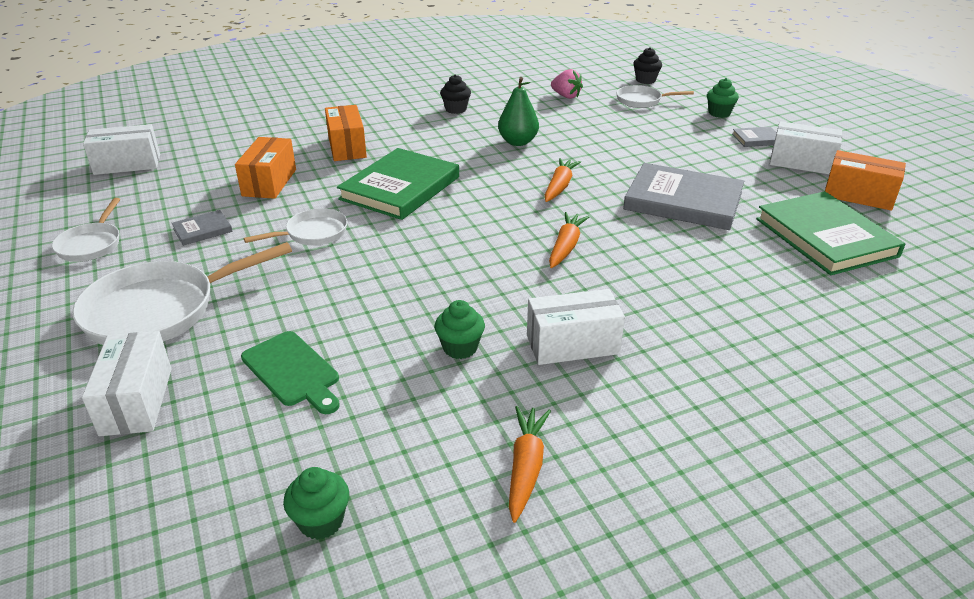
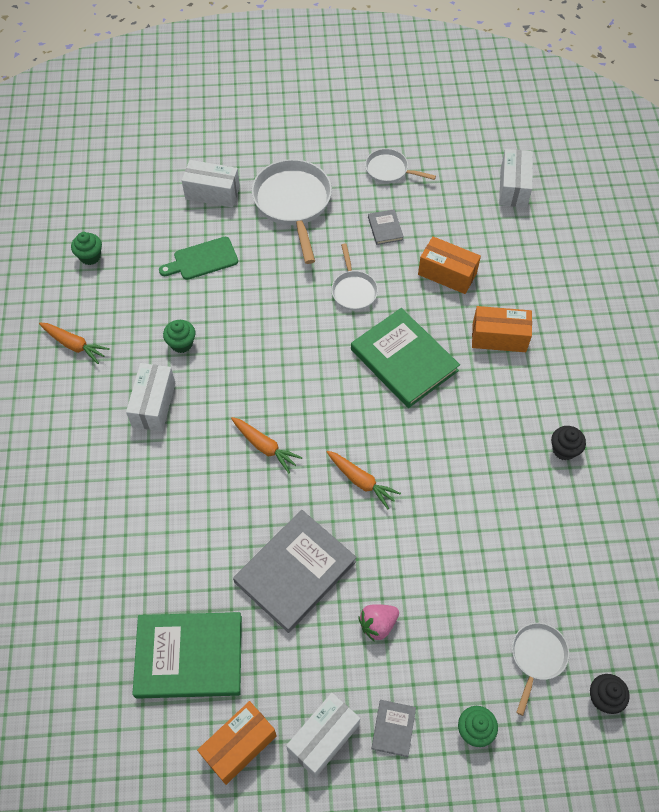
camera: 110 degrees right, 25 degrees up
(518, 142) = (464, 480): green pear -> none
(566, 96) = (573, 576): pink strawberry -> pink strawberry (378, 624)

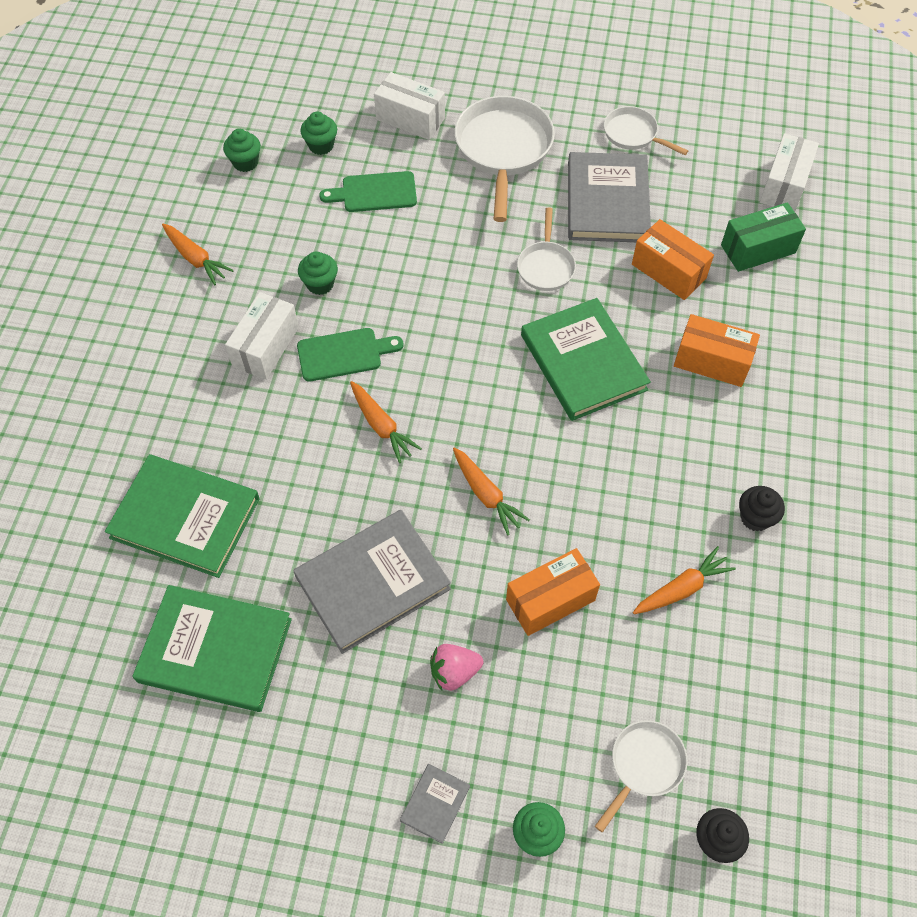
camera: 15 degrees right, 0 degrees up
(132, 558) = (185, 518): none -> green book
(147, 230) = (321, 145): none -> green cupcake
(218, 396) = (344, 354): none -> green cutting board
(239, 745) = (241, 772): orange box -> orange box (550, 600)
(323, 738) = (345, 791): white box -> none
(385, 228) = (607, 201): grey book -> grey book, size x2.24
(508, 242) = (758, 249): none -> green box
(526, 517) = (681, 588): none -> orange carrot

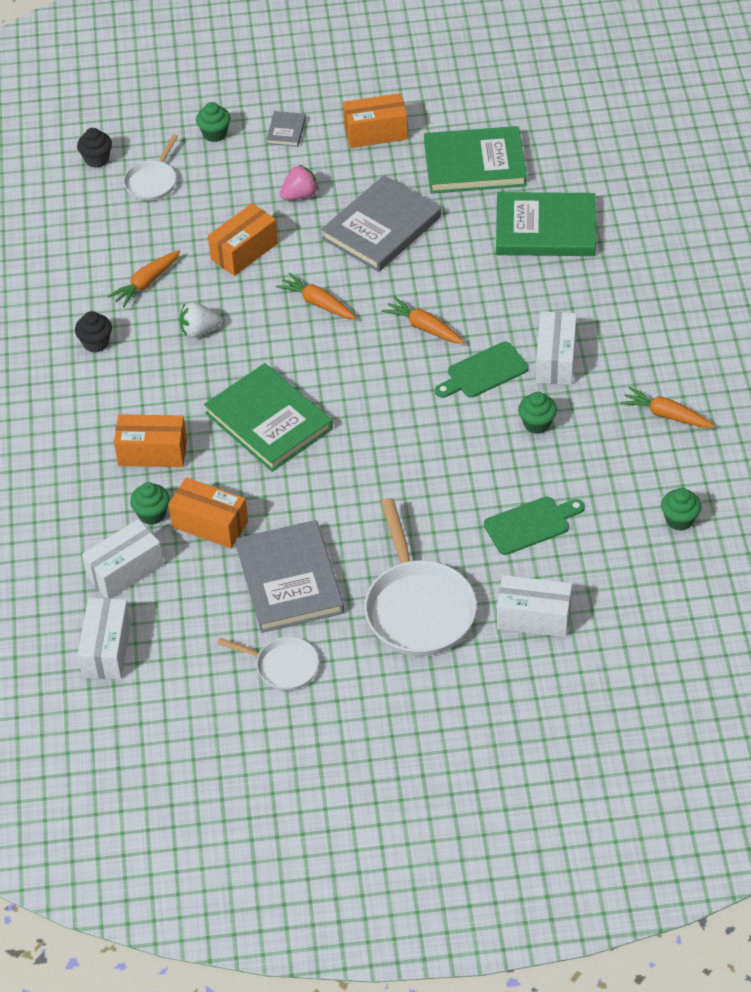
camera: 165 degrees right, 10 degrees down
(315, 755) = (376, 133): none -> orange box
(321, 145) = (613, 560): green cupcake -> green cupcake (152, 514)
(545, 266) = (331, 497): white pan -> none
(632, 498) = (199, 330): none -> white strawberry
(758, 249) = (125, 571): green box -> white box

